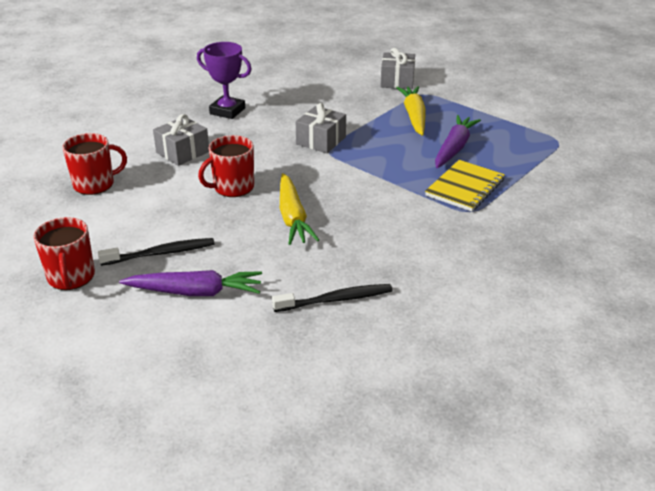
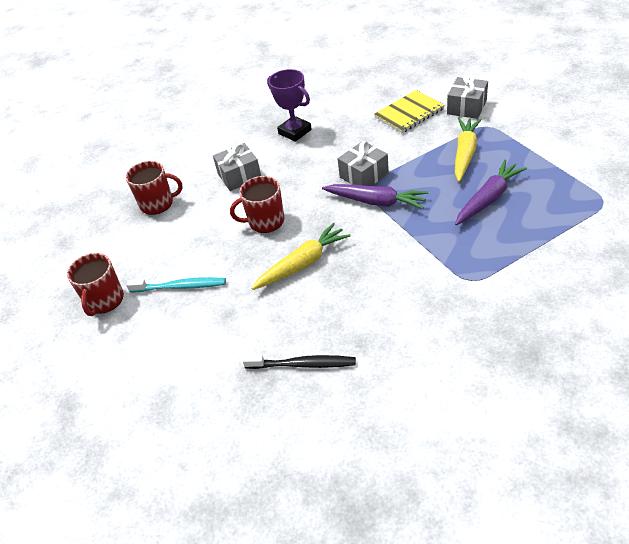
camera: 25 degrees right, 10 degrees up
(161, 253) = (180, 286): black toothbrush -> turquoise toothbrush
(196, 292) = (191, 334): purple carrot -> purple carrot (376, 202)
(293, 217) = (303, 263): yellow carrot -> yellow carrot turned 135 degrees counterclockwise
(465, 187) = (478, 250): yellow notebook -> yellow notebook (409, 113)

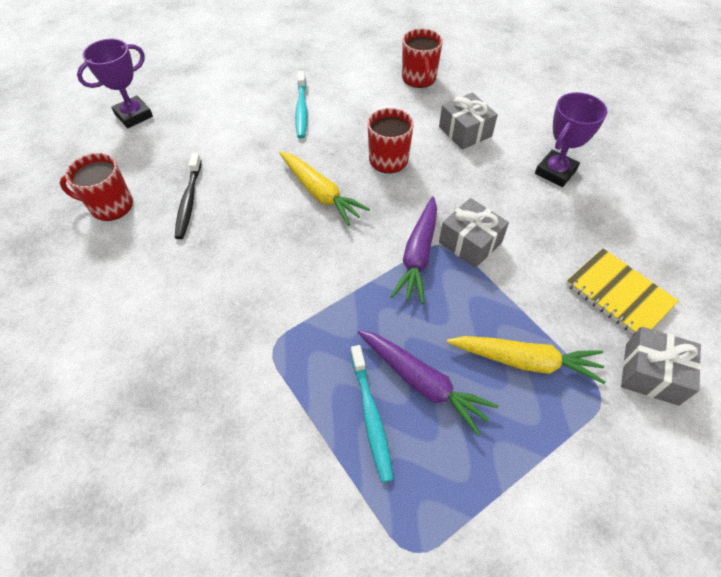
camera: 80 degrees right, 10 degrees up
(104, 300) = (293, 67): red mug -> red mug (110, 206)
(147, 449) = (134, 115): none -> purple trophy
(519, 222) = (371, 416): none -> turquoise toothbrush

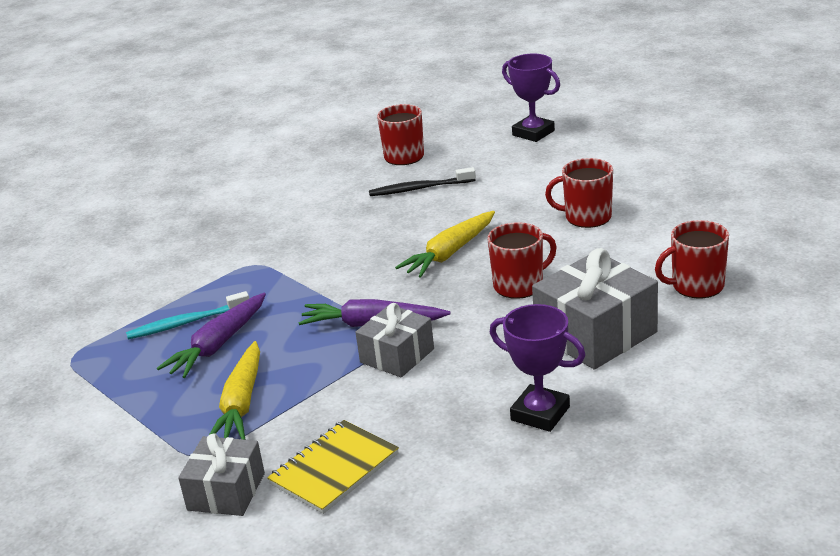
camera: 85 degrees right, 25 degrees down
(301, 109) = (587, 217): turquoise toothbrush -> red mug
(465, 131) = (595, 334): grey gift -> grey gift, size x1.60

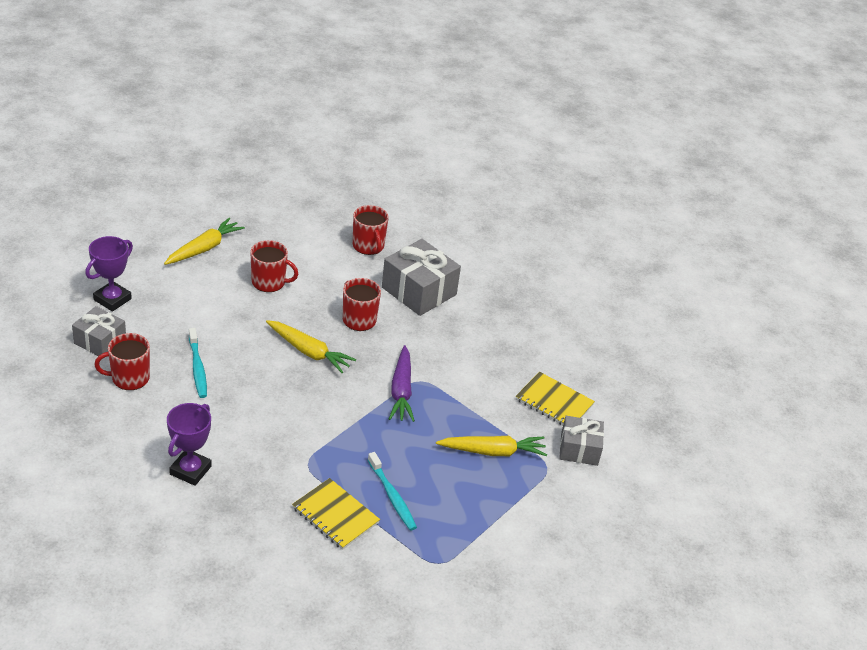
camera: 105 degrees left, 10 degrees up
(170, 286) = (335, 515): none -> yellow notebook
(218, 345) = (423, 473): purple carrot -> none
(397, 356) = (439, 378): grey gift -> grey gift (100, 341)
(419, 188) = (197, 368): black toothbrush -> turquoise toothbrush
(540, 413) = (498, 318): purple trophy -> purple trophy (190, 470)
(587, 217) = (269, 282): red mug -> red mug turned 75 degrees counterclockwise
(645, 171) = (204, 248): none -> yellow carrot

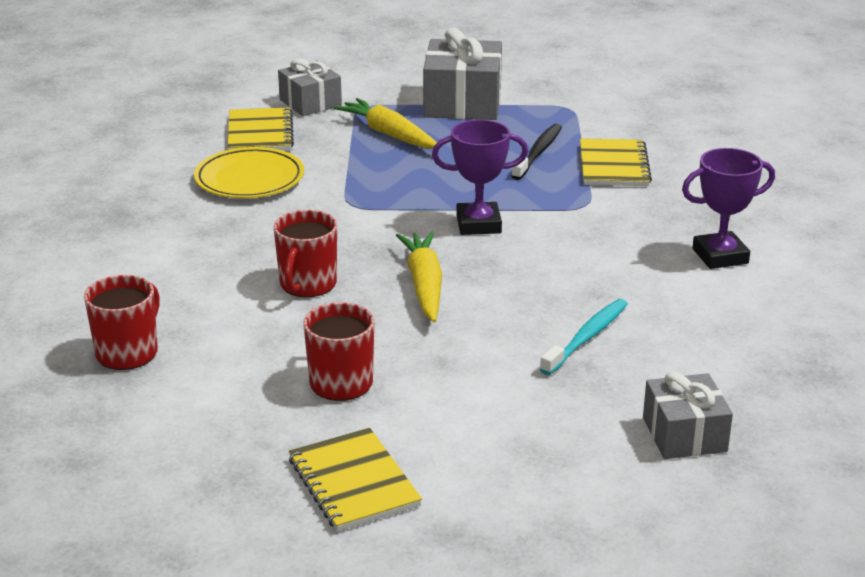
camera: 125 degrees left, 10 degrees down
(112, 299) = (599, 483): purple trophy -> purple trophy (478, 224)
(129, 378) = (692, 370): red mug -> none
(204, 248) = (353, 482): yellow carrot -> yellow notebook
(392, 496) = (538, 153): turquoise toothbrush -> black toothbrush
(401, 391) = (387, 207): purple carrot -> none
(419, 291) = (180, 273): grey gift -> grey gift (462, 103)
(495, 365) = (249, 179): none -> yellow plate

